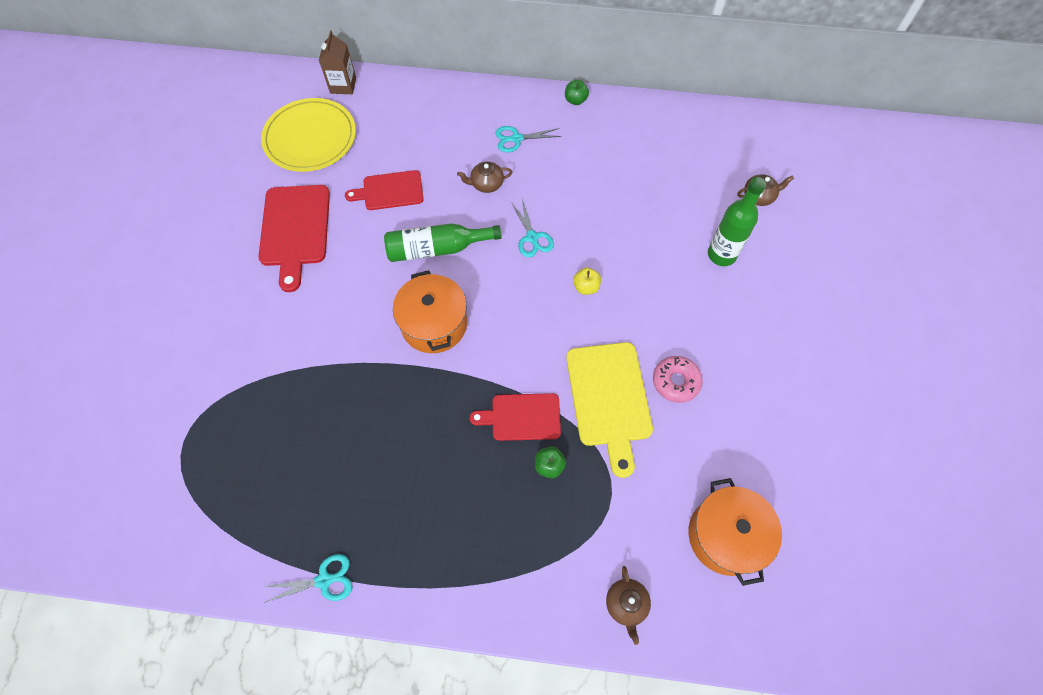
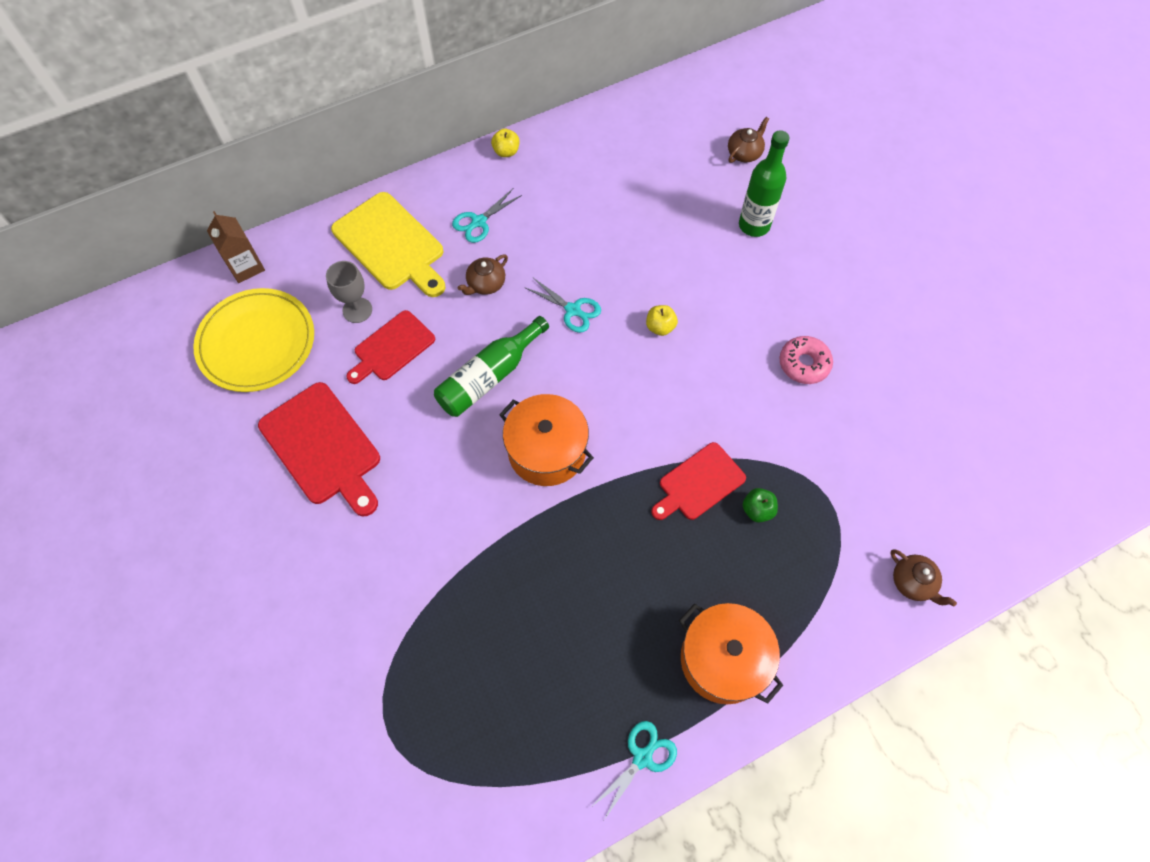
camera: 35 degrees left, 0 degrees up
(388, 153) = (357, 310): none -> grey goblet
(575, 100) = (506, 152): green apple -> yellow apple
(609, 399) = (761, 416): yellow cutting board -> yellow cutting board (391, 244)
(725, 536) = (944, 469): orange pot -> orange pot (723, 659)

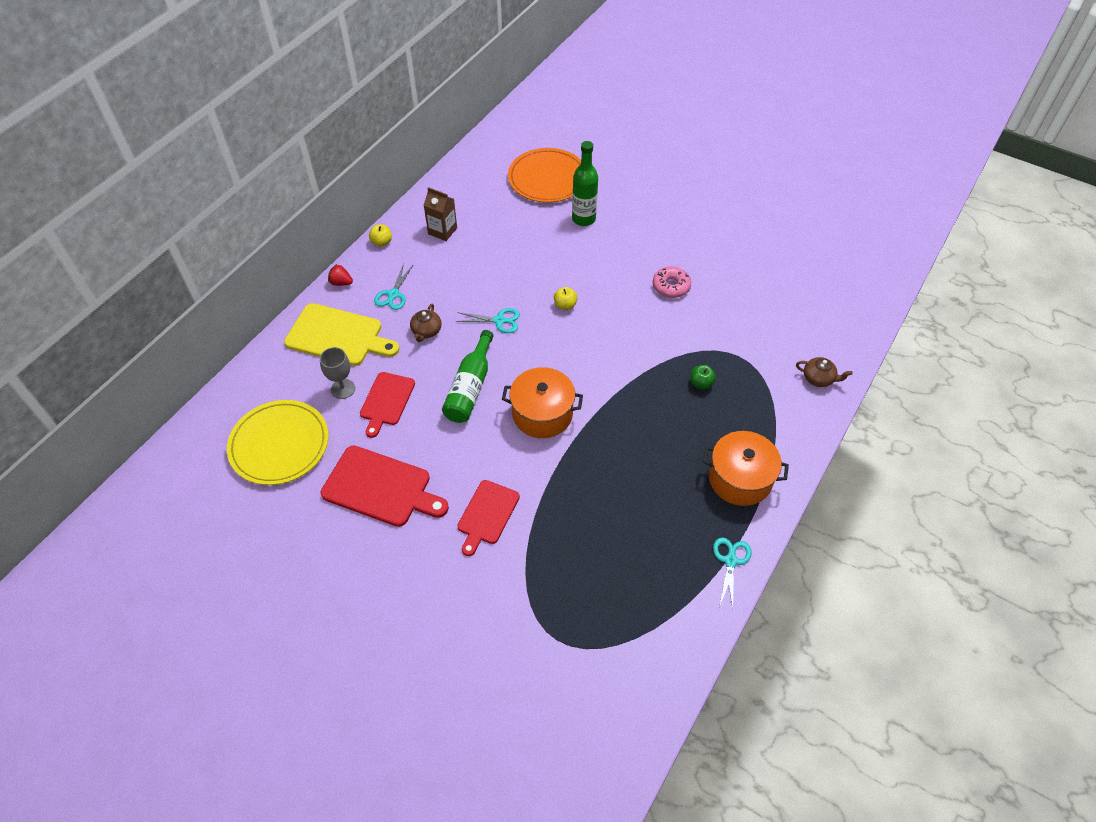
camera: 30 degrees left, 10 degrees down
(246, 267) = (233, 398): brown carton -> brown carton (442, 231)
(433, 182) = (341, 283): none -> red strawberry
(699, 483) = (654, 385): red cutting board -> red cutting board (487, 515)
(744, 153) = (547, 178): brown teapot -> orange plate

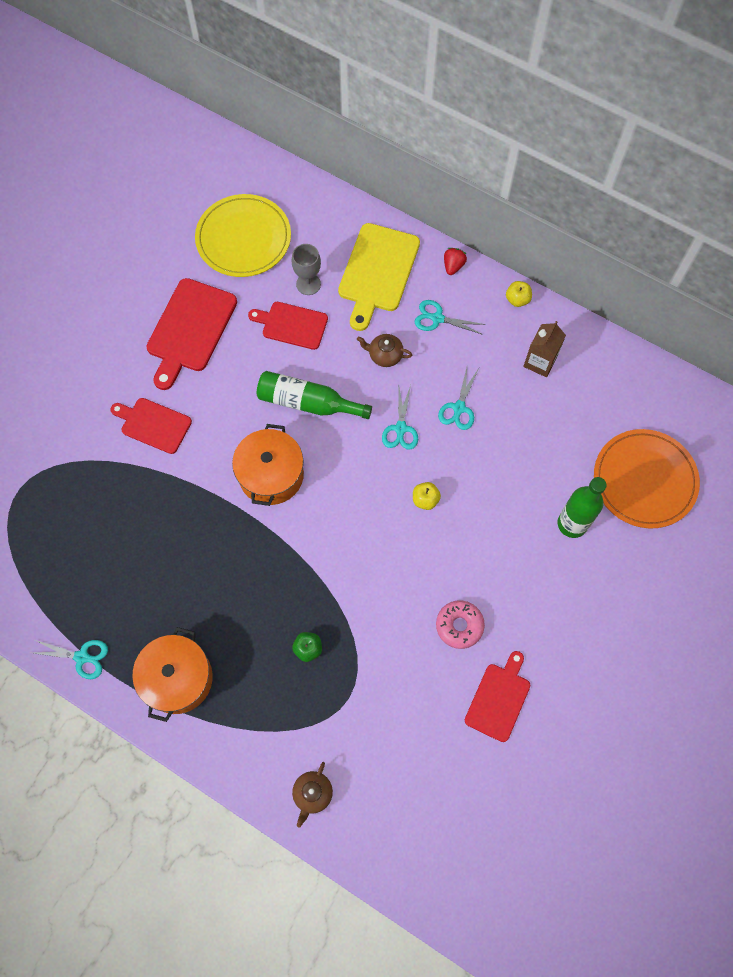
camera: 90 degrees right, 15 degrees up
(482, 282) = (459, 408): none -> turquoise scissors
(725, 265) = (498, 699): none -> red cutting board

